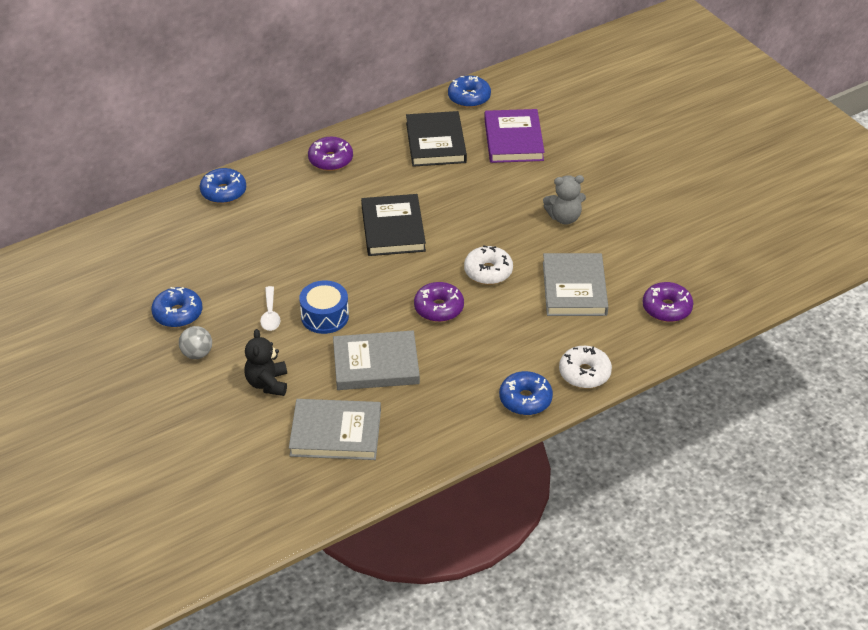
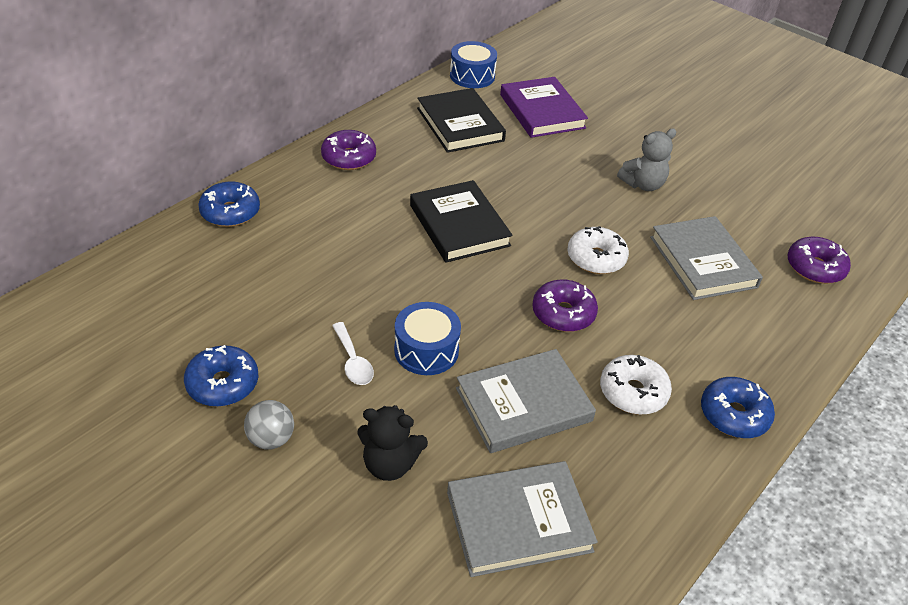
camera: 20 degrees left, 0 degrees up
(267, 383) = (390, 464): black teddy bear -> black teddy bear turned 60 degrees counterclockwise
(469, 98) = (472, 76): blue donut -> blue drum
(584, 373) = (779, 365): white donut -> white donut (633, 392)

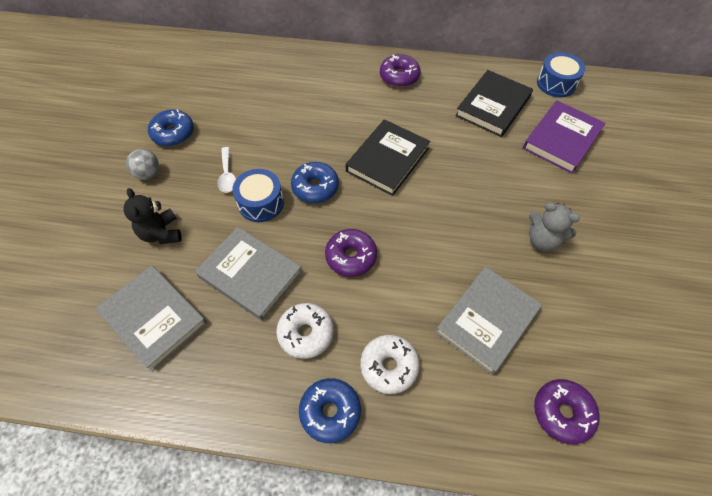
camera: 60 degrees right, 15 degrees up
(230, 212) = (302, 60): blue donut -> blue donut (315, 187)
(353, 361) = (227, 175): white spoon -> white spoon turned 45 degrees counterclockwise
(596, 258) = (425, 249): white donut -> white donut (389, 366)

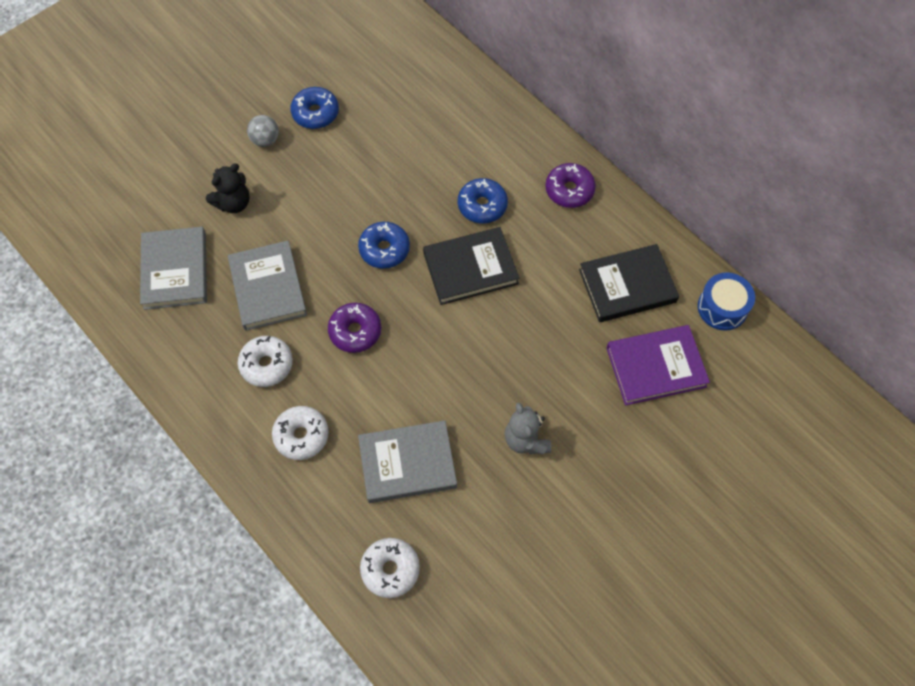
camera: 40 degrees right, 5 degrees up
(161, 233) = (233, 203): black teddy bear -> black teddy bear turned 150 degrees counterclockwise
(227, 175) = (324, 186): white spoon -> none
(261, 203) = (328, 231): blue drum -> none
(330, 412) = (232, 432): blue donut -> blue donut (482, 205)
(562, 413) = (390, 569): purple donut -> white donut

